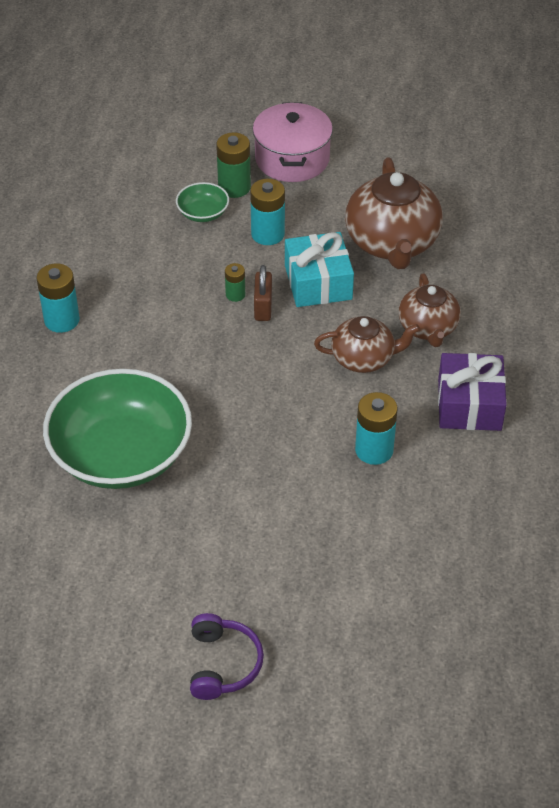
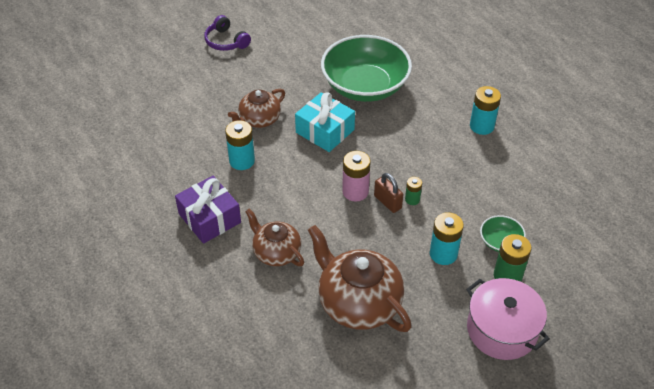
camera: 140 degrees right, 0 degrees up
(283, 337) = (355, 191): none -> pink battery
(318, 282) = (374, 240): turquoise gift -> turquoise gift (325, 131)
(364, 358) = (296, 208): brown teapot -> brown teapot (259, 120)

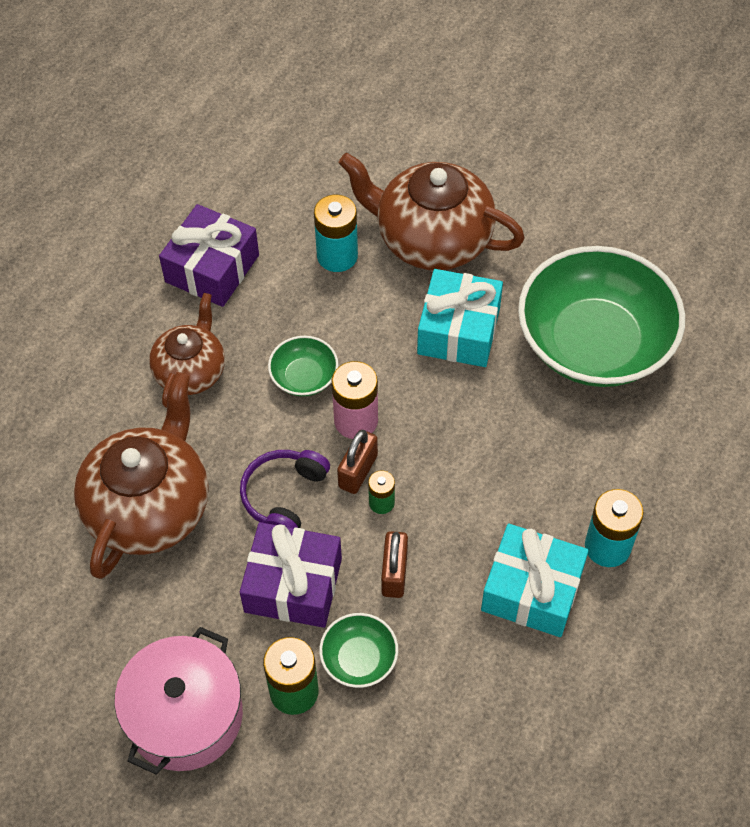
camera: 65 degrees right, 10 degrees up
(226, 41) = (573, 122): purple headphones -> purple headphones (284, 496)
(259, 120) = (432, 239): brown teapot -> brown teapot, size x1.65
(313, 203) = (304, 377): none -> green bowl
(443, 254) = (293, 585): turquoise battery -> purple gift
(457, 209) = (394, 573): none -> brown padlock
(492, 161) = (532, 590): none -> turquoise gift

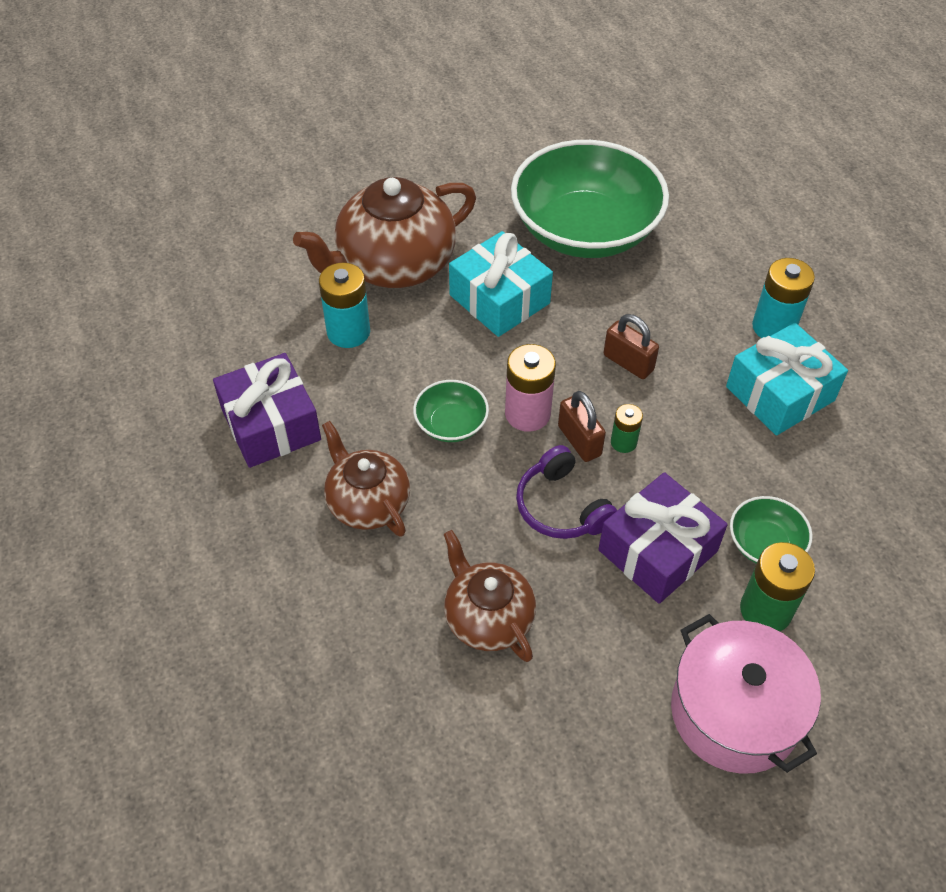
camera: 55 degrees left, 5 degrees down
(149, 506) = (487, 618): brown teapot -> brown teapot, size x0.61
(394, 573) = (699, 472): brown padlock -> brown padlock (628, 362)

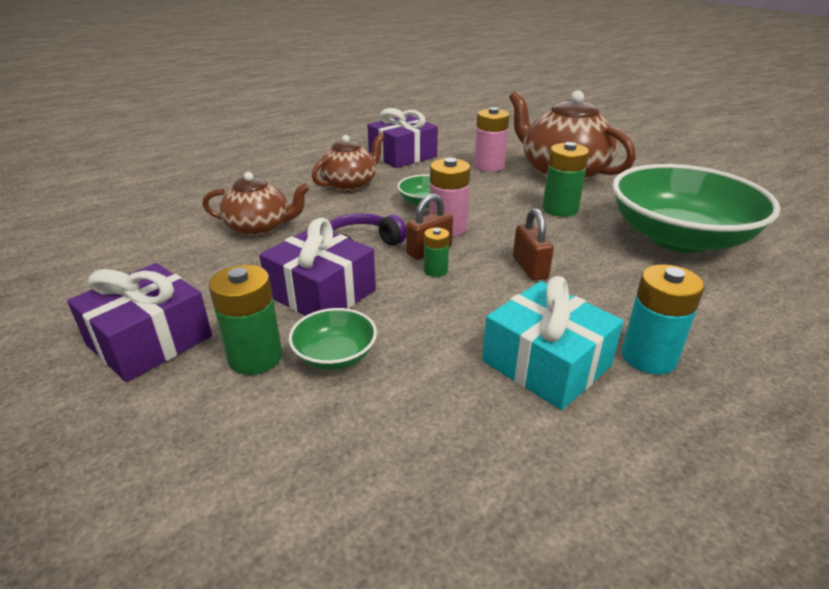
camera: 80 degrees right, 20 degrees down
(348, 332) = (489, 166): turquoise battery -> pink battery
(487, 618) = (259, 228): brown teapot -> brown teapot turned 45 degrees clockwise
(499, 299) = (560, 209): turquoise gift -> green battery
(628, 362) = (530, 268): brown padlock -> brown padlock turned 45 degrees counterclockwise
(734, 712) = (149, 340): pink pot -> purple gift

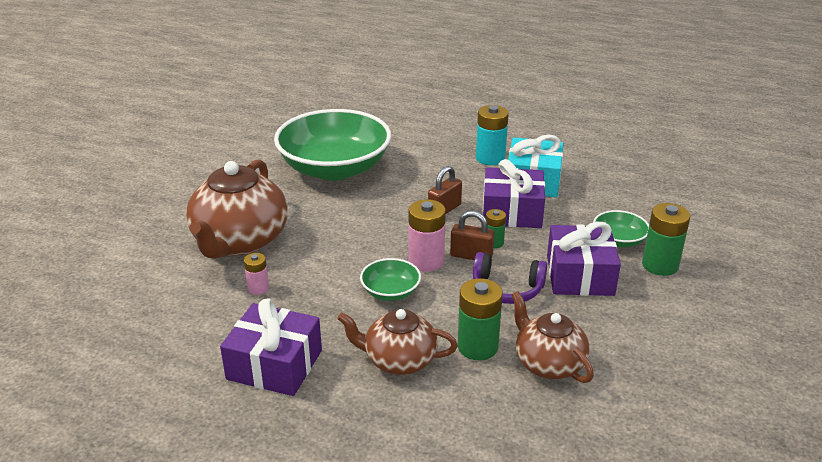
camera: 125 degrees left, 0 degrees up
(149, 340) = (712, 313): purple gift -> purple gift (512, 212)
(489, 166) = (258, 288): pink battery -> pink battery, size x0.57
(560, 209) = (331, 222): green battery -> green battery (477, 347)

